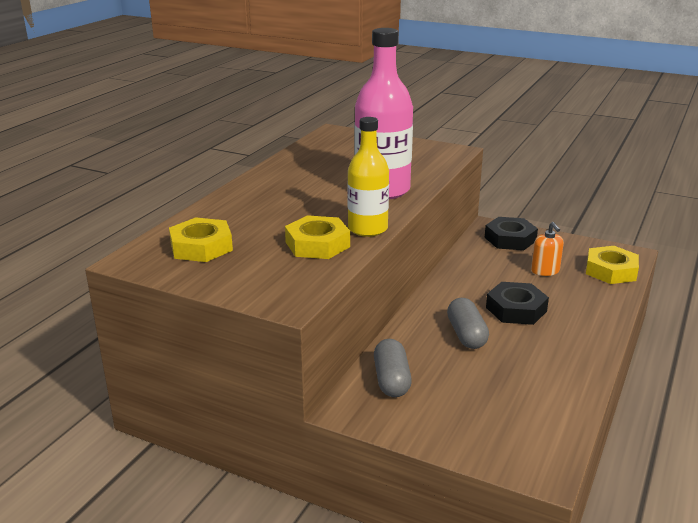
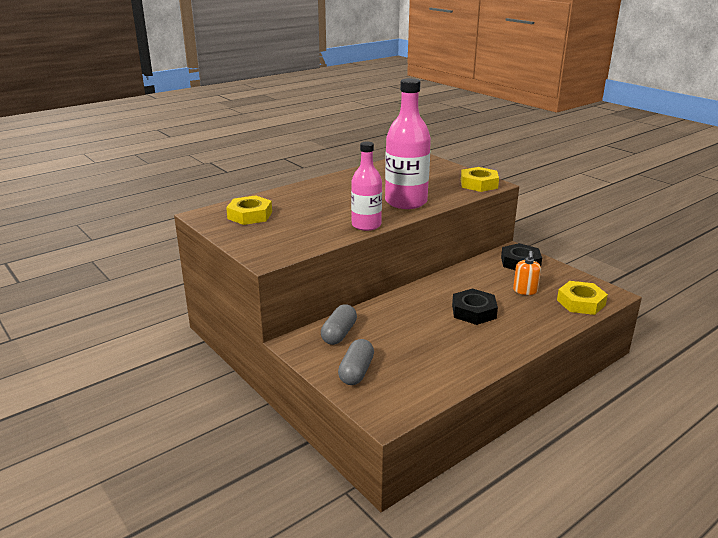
camera: 25 degrees right, 0 degrees up
(317, 244) = (322, 228): yellow nut -> yellow nut (479, 184)
(367, 229) = (366, 225): yellow bottle -> pink bottle
(466, 335) = (419, 319): grey capsule -> grey capsule (356, 372)

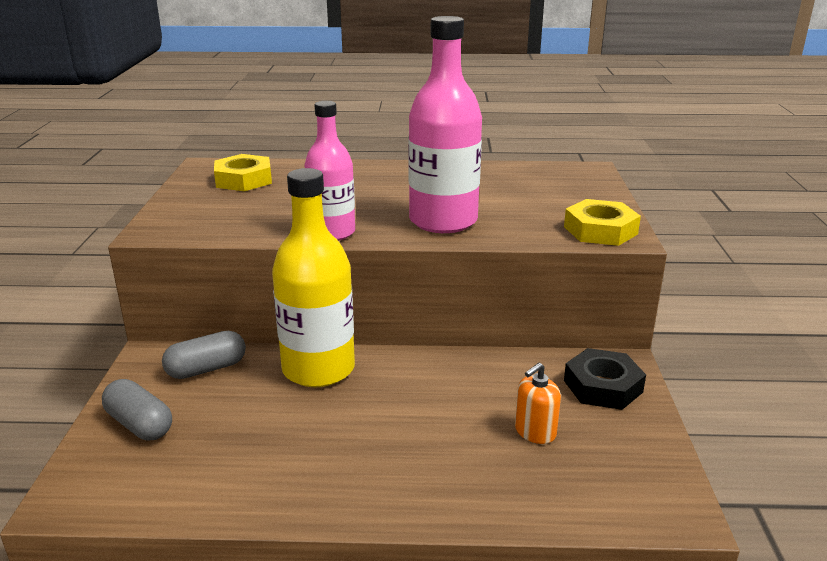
camera: 40 degrees right, 0 degrees up
(356, 372) = (139, 424): grey capsule -> grey capsule turned 75 degrees clockwise
(395, 308) = (318, 369): none -> yellow bottle
(473, 311) = (406, 424): black nut -> none
(581, 302) = (596, 498): yellow nut -> none

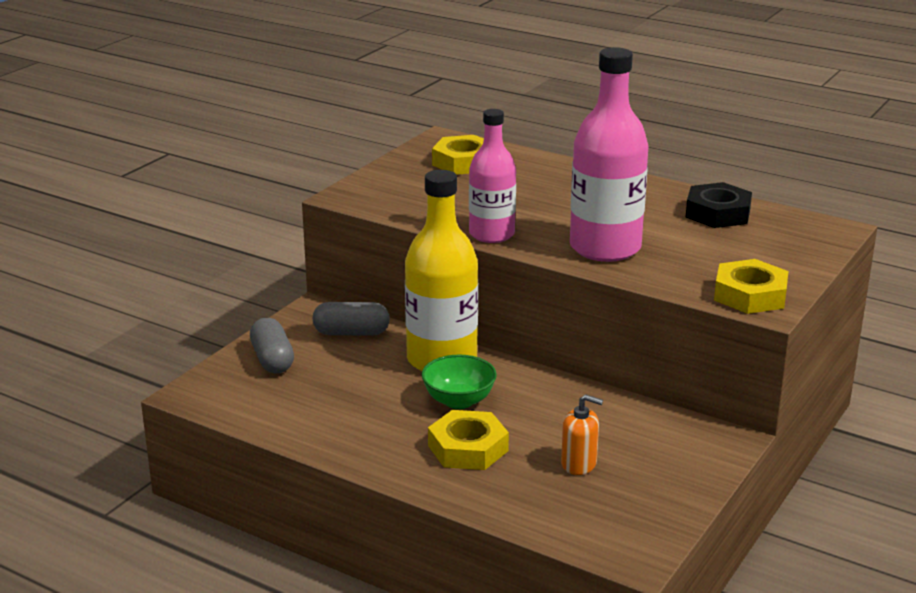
camera: 30 degrees right, 0 degrees up
(370, 405) = (459, 401): none -> green bowl
(422, 453) = (468, 448): none -> yellow nut
(535, 432) = (579, 464): orange soap dispenser -> orange soap dispenser turned 150 degrees counterclockwise
(603, 386) = (684, 450): black nut -> black nut (718, 213)

